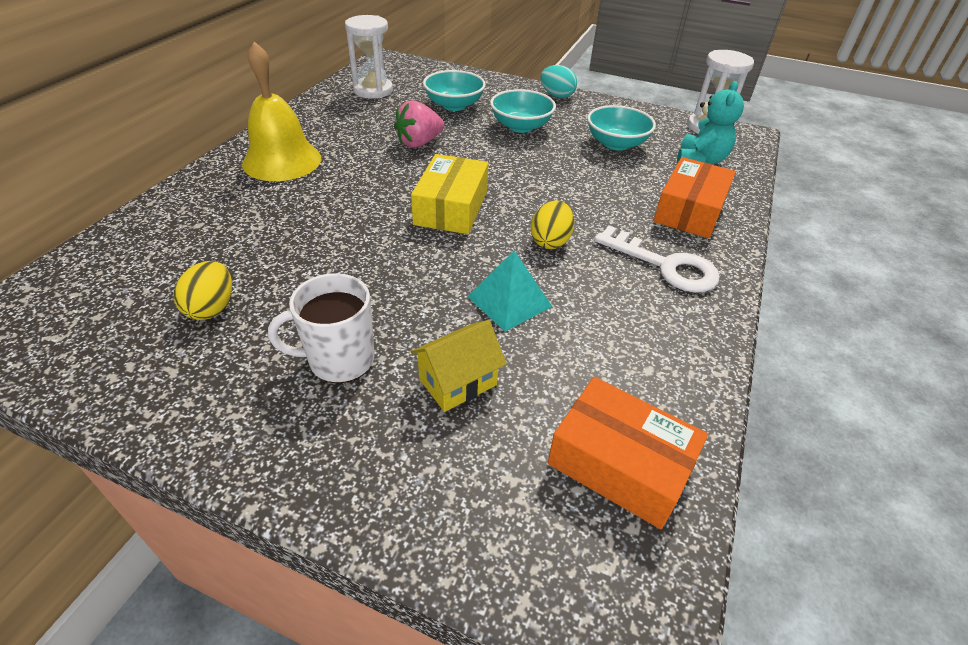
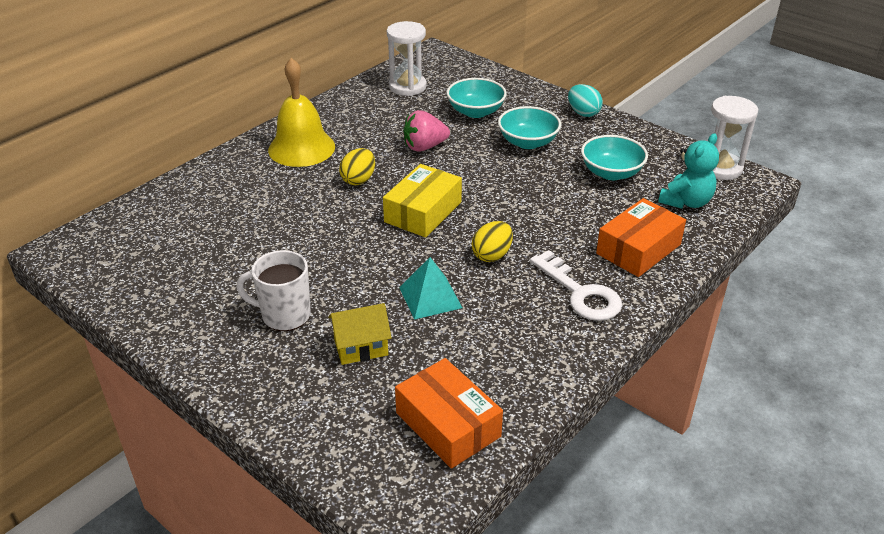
camera: 20 degrees right, 5 degrees down
(212, 308) = (210, 261): yellow egg -> yellow egg (358, 180)

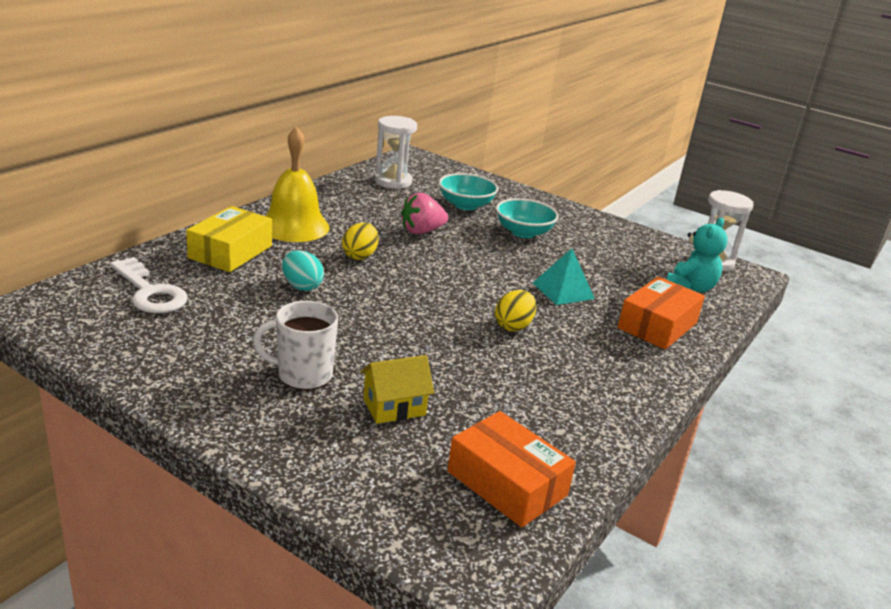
camera: 10 degrees left, 10 degrees down
(423, 212) = (433, 286): yellow box -> yellow box (230, 252)
(430, 297) = (458, 362): turquoise pyramid -> turquoise pyramid (563, 290)
(580, 293) = (612, 362): white key -> white key (150, 292)
(583, 113) = (570, 212): turquoise egg -> turquoise egg (302, 286)
(611, 173) = (611, 261): turquoise bowl -> none

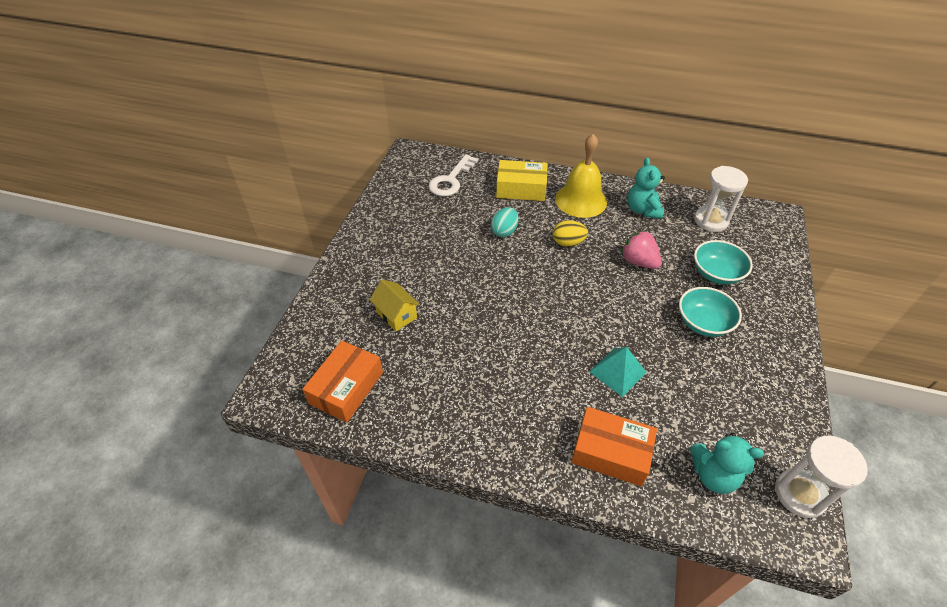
camera: 75 degrees right, 20 degrees up
(303, 375) = (407, 266): white mug -> none
(345, 203) = (642, 210): none -> turquoise teddy bear
(513, 326) = (534, 351): yellow egg -> none

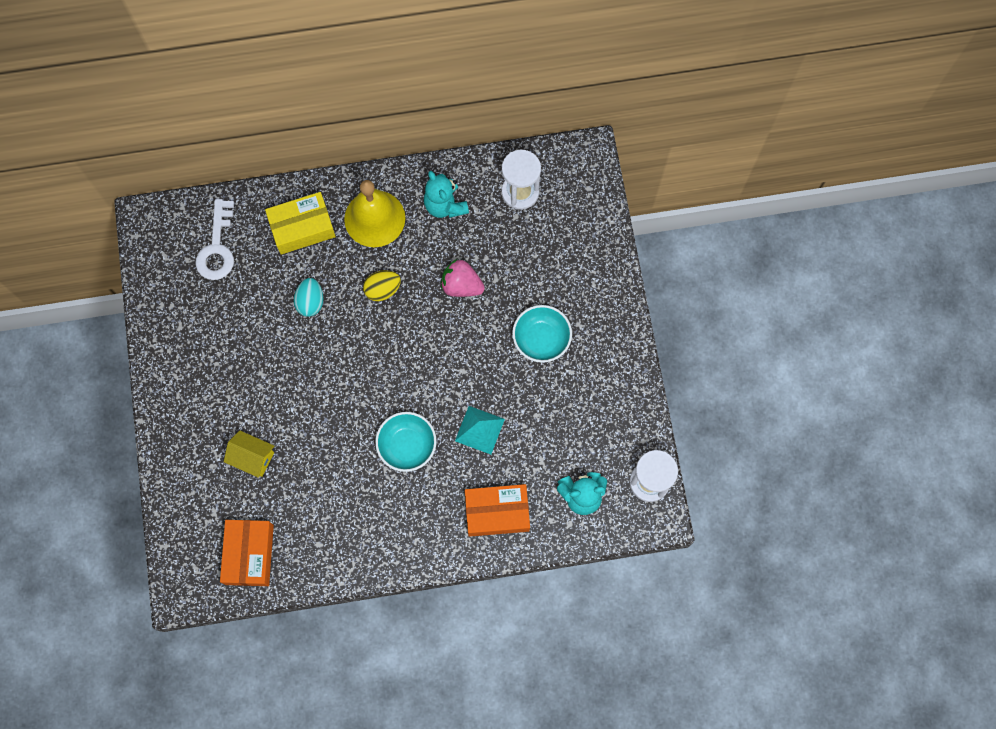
camera: 25 degrees left, 25 degrees up
(716, 274) = (540, 269): turquoise bowl -> turquoise bowl (407, 446)

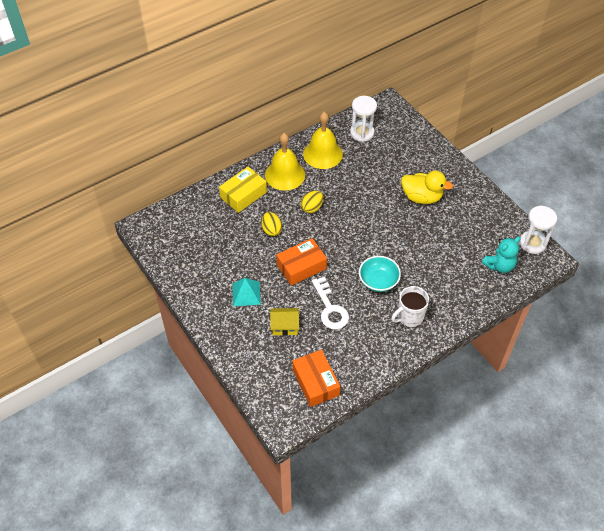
camera: 25 degrees left, 20 degrees down
(217, 247) = (196, 223): white key -> white key (330, 308)
(310, 302) = (271, 230): turquoise egg -> yellow egg
(417, 517) = (409, 317): none -> white mug
(445, 205) = (323, 154): turquoise teddy bear -> yellow bell
(461, 285) = (358, 188): pink strawberry -> none
(479, 429) = (416, 256): turquoise pyramid -> turquoise pyramid (246, 293)
(497, 512) = (456, 294): orange box -> orange box (301, 266)
(541, 339) = (421, 197): turquoise bowl -> yellow duck

